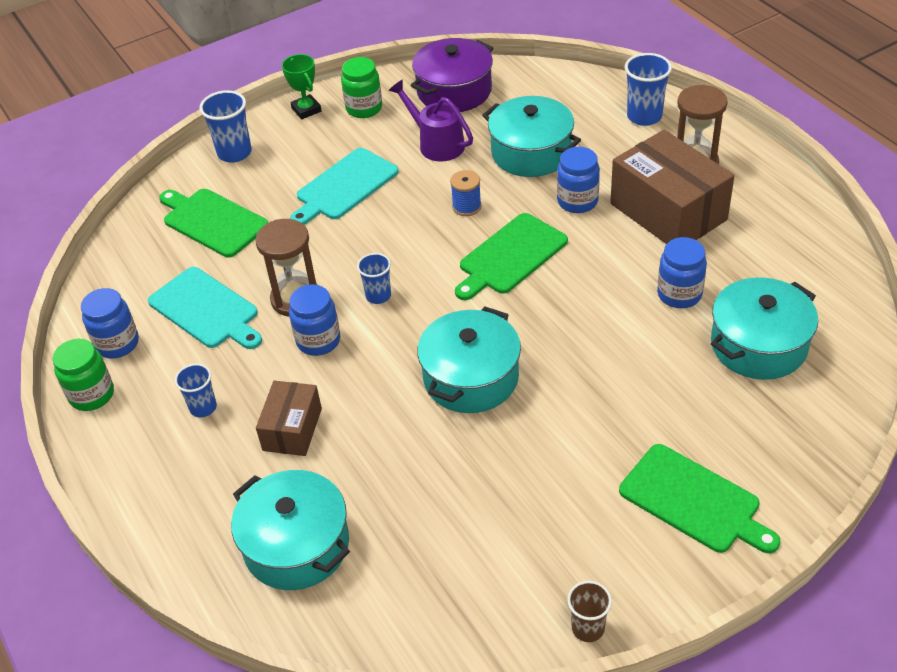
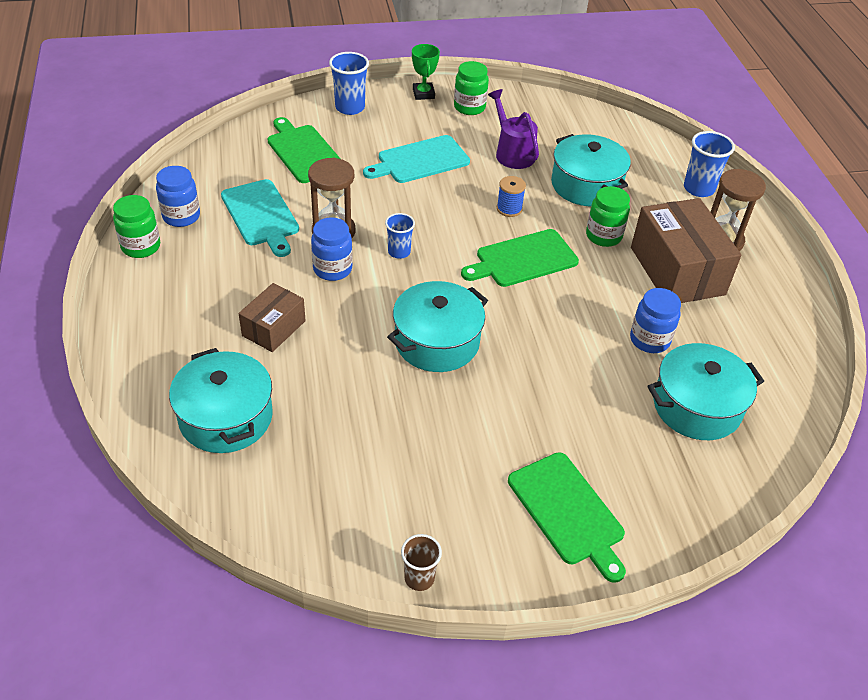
camera: 15 degrees right, 0 degrees up
(203, 407) = (216, 286): blue cup -> none
(454, 91) = (549, 117): purple pot -> none
(577, 201) = (603, 236): blue jar -> green jar

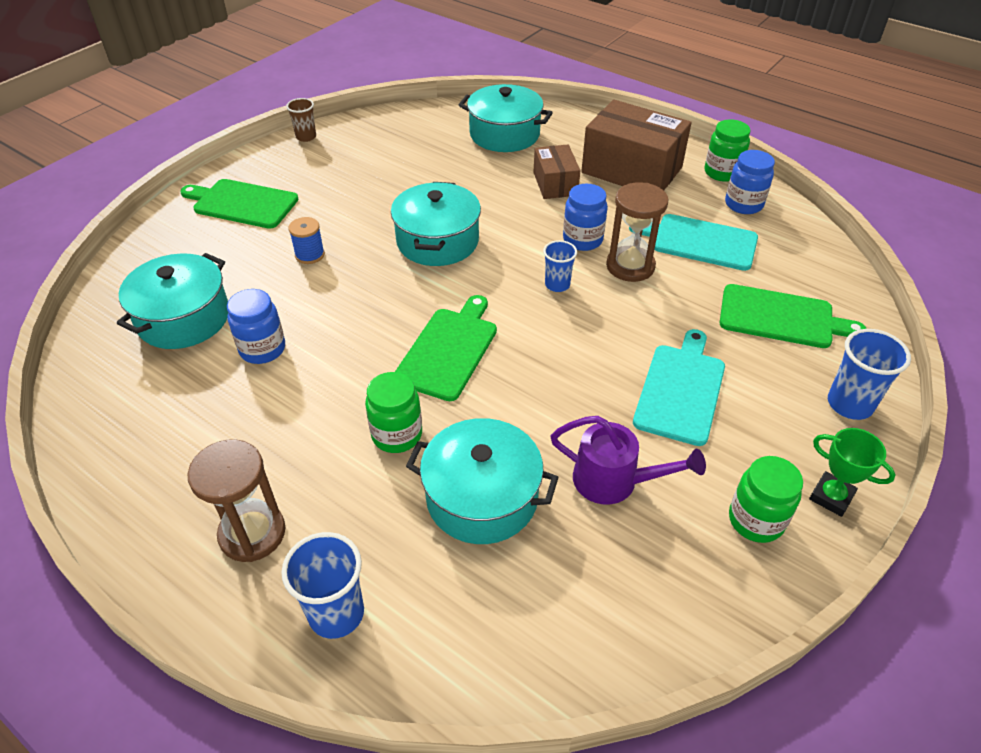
camera: 140 degrees right, 0 degrees up
(509, 209) = (524, 397): blue spool -> blue spool (310, 255)
(677, 271) = (283, 446): brown box -> brown box (631, 170)

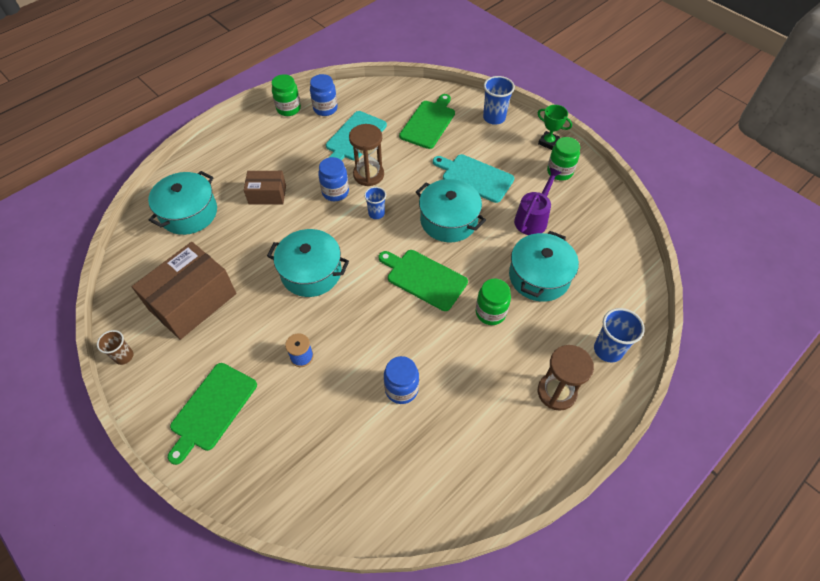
camera: 80 degrees left, 10 degrees up
(183, 318) = (355, 447): turquoise pot -> turquoise pot (449, 220)
(631, 170) = (267, 151): brown box -> brown box (192, 301)
(831, 497) = (548, 142): green trophy -> green trophy turned 75 degrees clockwise

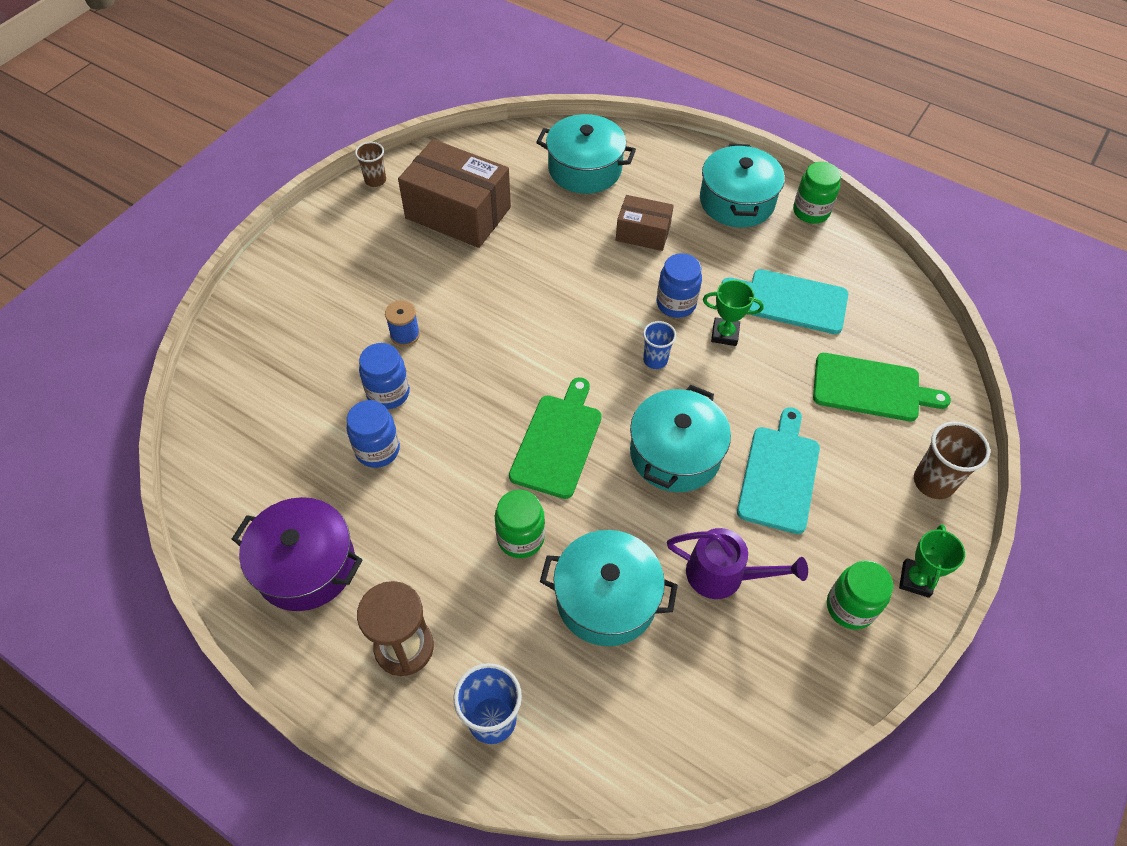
camera: 75 degrees right, 0 degrees up
(212, 409) = (324, 272): green cutting board -> none
(267, 194) = (643, 233): brown box -> brown box turned 60 degrees counterclockwise
(311, 272) = (531, 312): turquoise pot -> turquoise pot (737, 201)
(325, 109) = (833, 252): blue jar -> blue jar (388, 393)
(368, 175) = (725, 334): brown hourglass -> green trophy
(487, 449) = (305, 565): none -> purple pot
(494, 118) = (933, 482): blue cup -> brown cup

